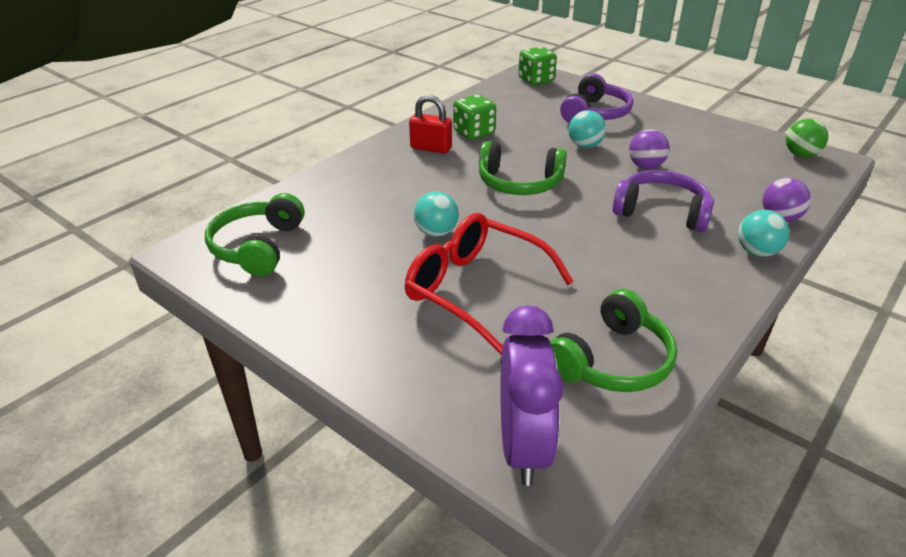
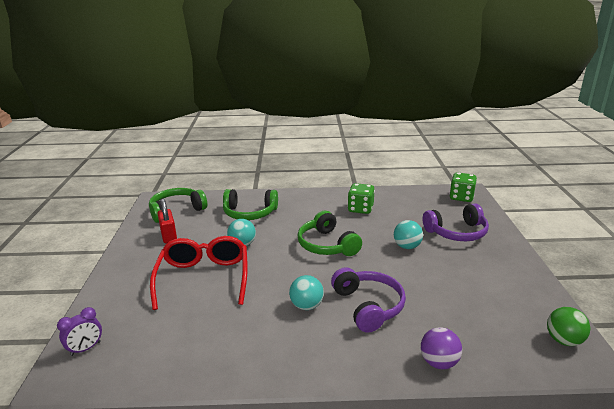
camera: 50 degrees right, 10 degrees down
(431, 148) = (323, 206): red padlock -> red padlock (169, 236)
(523, 446) = (85, 349): purple clock -> purple clock, size x0.51
(612, 361) = (182, 350): green headphones -> green headphones (249, 213)
(645, 166) = (418, 278): purple ball -> none
(757, 252) = (373, 367): turquoise ball -> turquoise ball (306, 306)

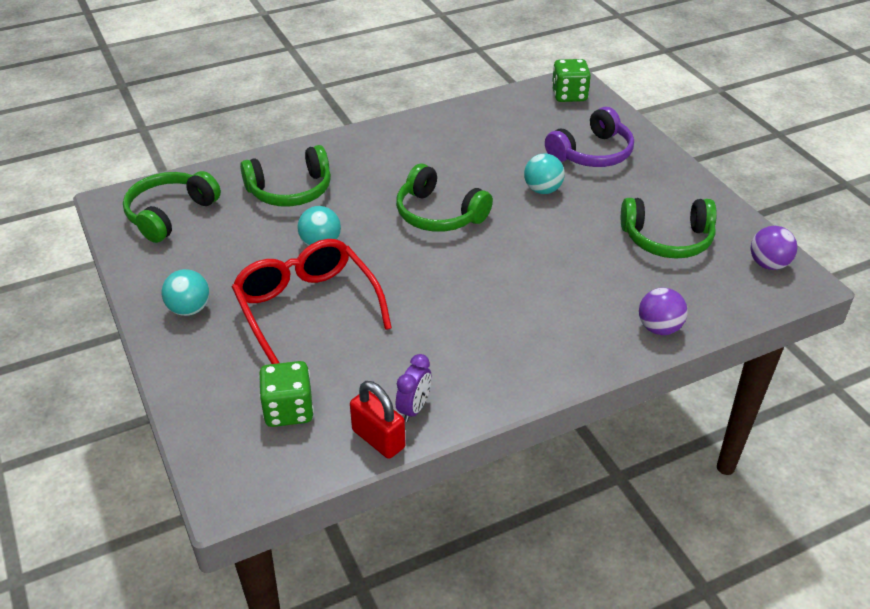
camera: 25 degrees left, 15 degrees up
(85, 349) = (230, 447): purple clock -> purple clock (414, 409)
(169, 236) = (197, 259): red padlock -> red padlock (378, 439)
(306, 306) = (471, 306): turquoise ball -> turquoise ball (189, 309)
(360, 209) = (446, 145): green dice -> green dice (288, 410)
(368, 306) = (545, 285): purple headphones -> none
(483, 300) = (667, 239): none -> green headphones
(563, 340) = (768, 264): green ball -> purple ball

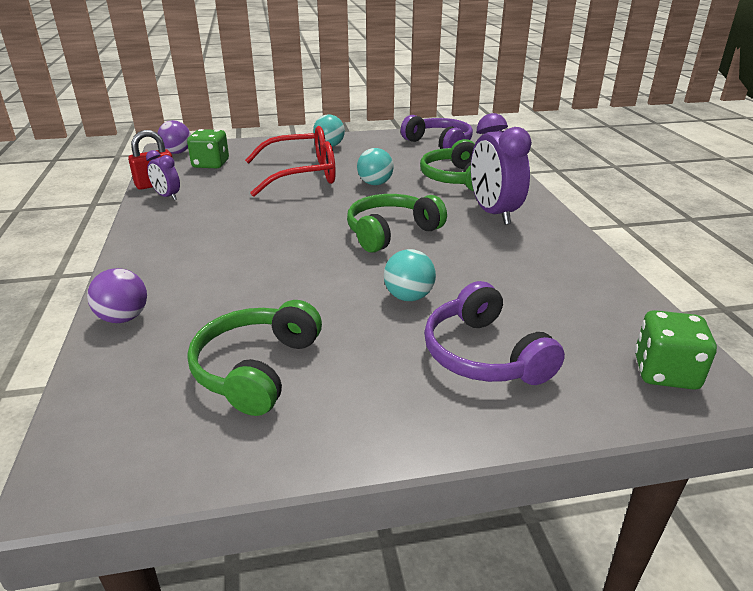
camera: 105 degrees right, 10 degrees down
(170, 214) = (439, 144): green headphones -> purple headphones
(373, 162) = (493, 213): none -> purple clock
(768, 264) = (131, 454): purple ball -> purple ball (177, 152)

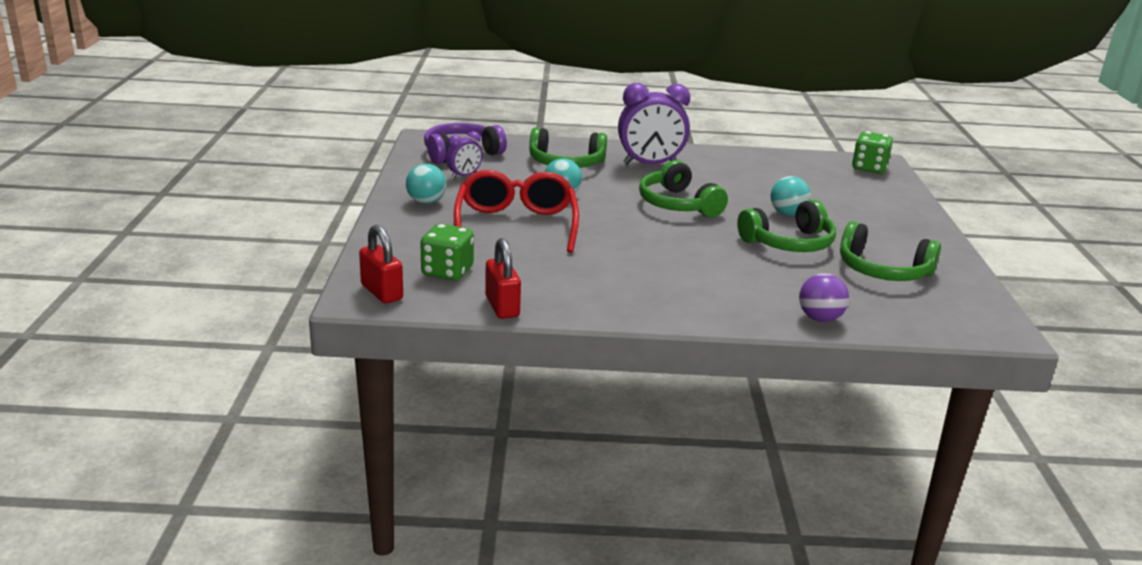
camera: 80 degrees left, 5 degrees down
(167, 196) = (548, 299): purple clock -> purple clock (464, 176)
(177, 152) = (382, 292): purple ball -> red padlock
(318, 298) = (789, 243): none -> green headphones
(484, 354) = (857, 204): purple headphones -> none

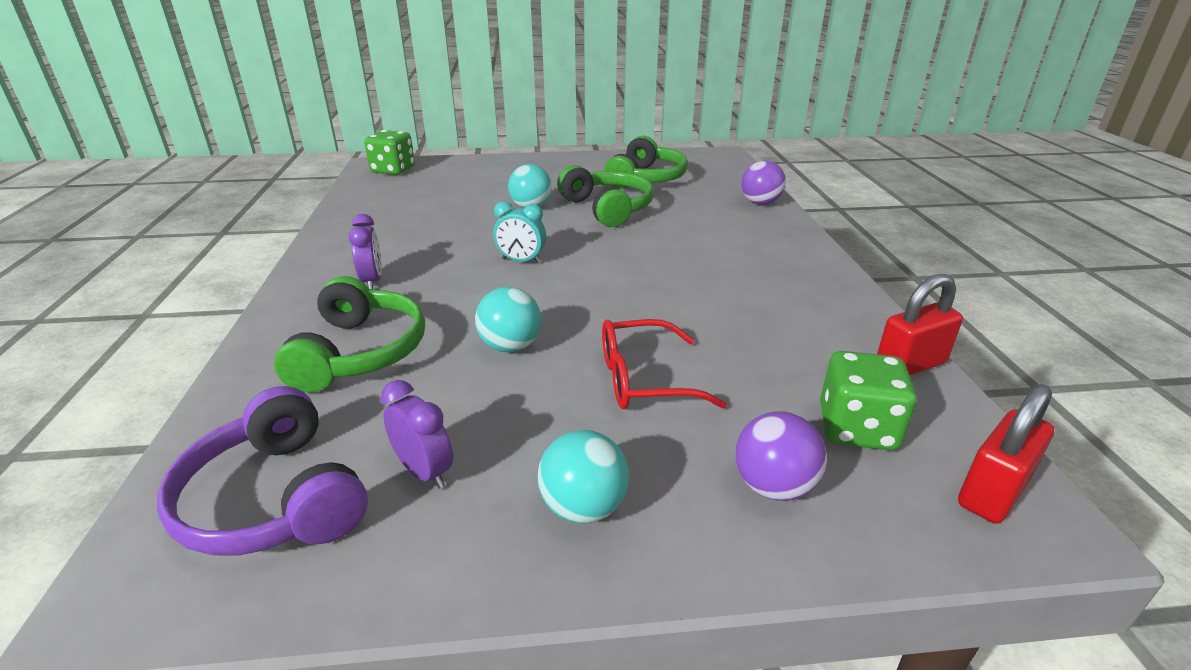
camera: 95 degrees left, 5 degrees up
(416, 241) = (773, 486): none -> purple ball
(516, 224) = (643, 379): red glasses -> red glasses, size x0.64
(650, 164) = (372, 281): purple clock -> purple clock, size x0.51
(678, 204) = (521, 261): green headphones -> turquoise clock

